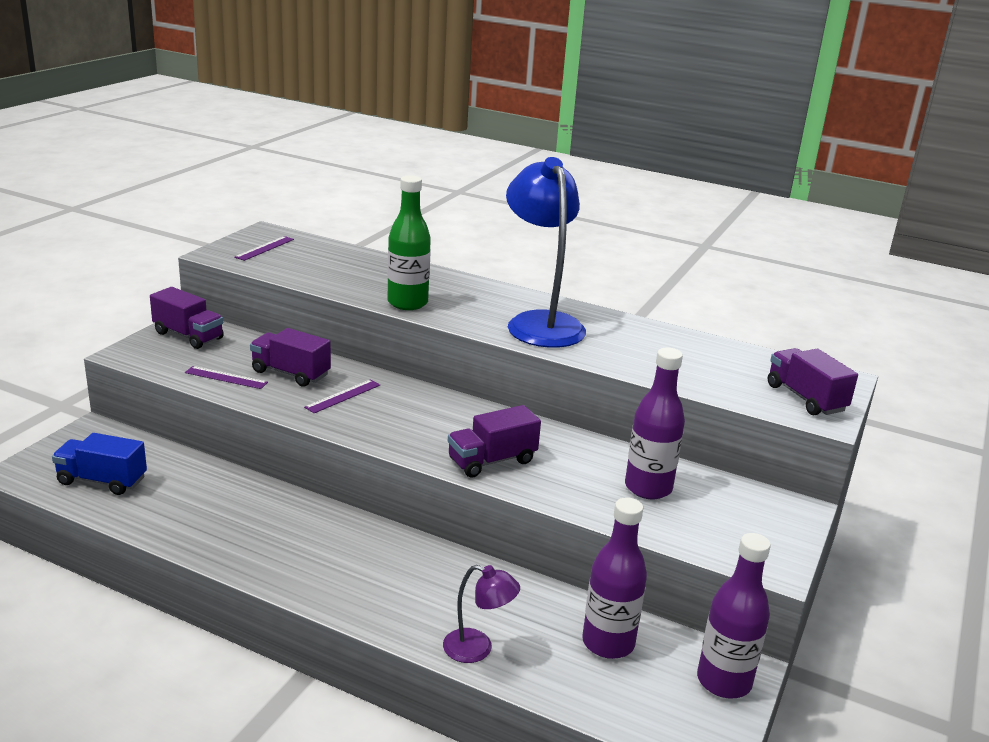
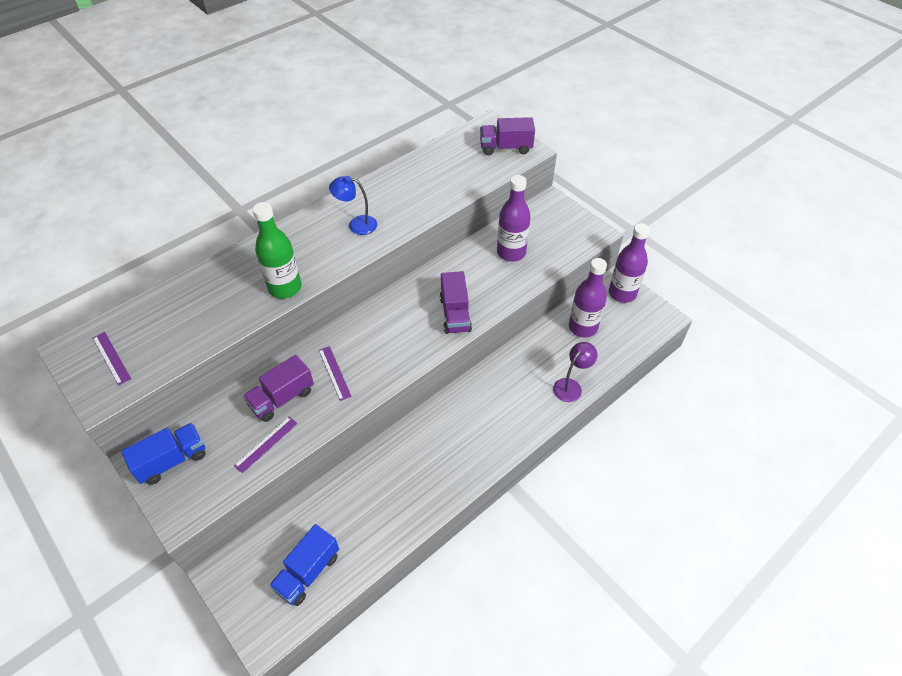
camera: 65 degrees left, 25 degrees up
(188, 336) = (172, 460): purple truck -> blue truck
(540, 323) = (356, 224): blue lamp -> blue lamp, size x0.49

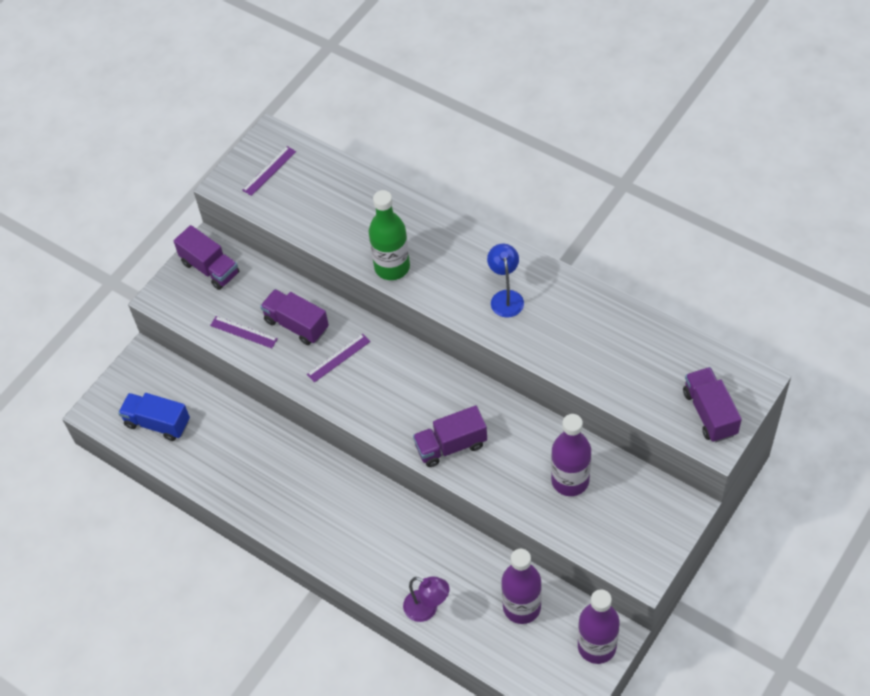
camera: 80 degrees right, 5 degrees up
(172, 460) = (210, 268): blue truck -> purple truck

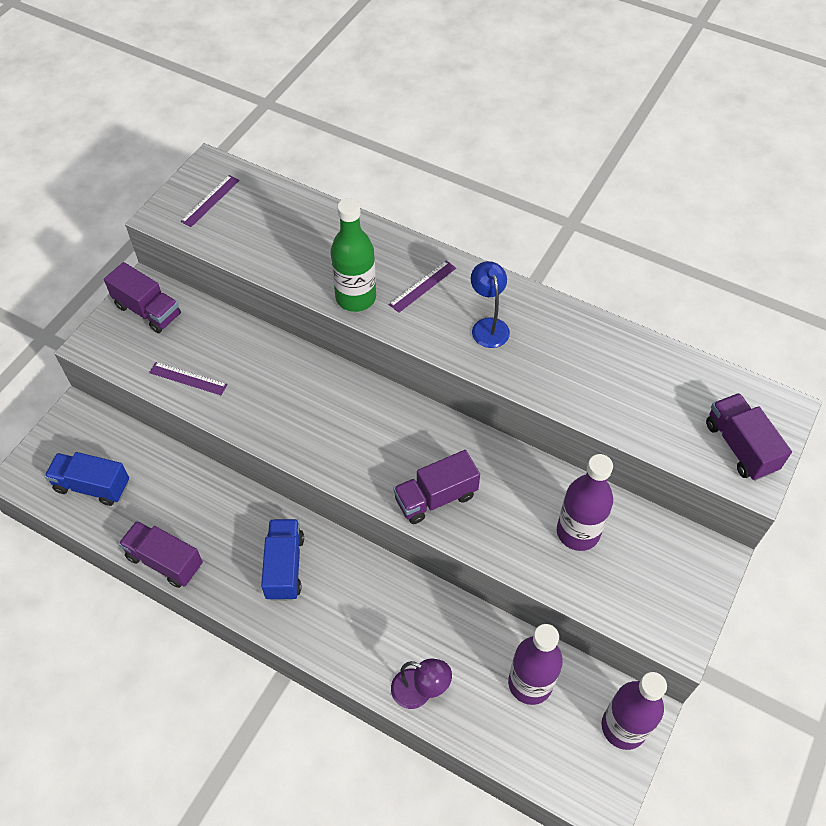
camera: 10 degrees left, 0 degrees up
(296, 325) = (248, 368): purple truck -> purple truck (165, 561)
(320, 500) = (284, 566): none -> blue truck
(338, 358) = (298, 403): purple ruler -> purple ruler (423, 286)

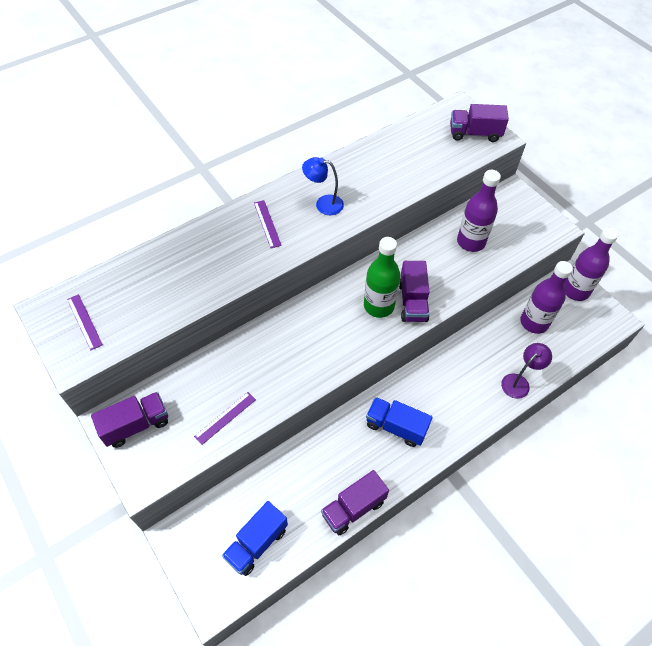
camera: 65 degrees left, 0 degrees up
(355, 298) = (251, 264): green bottle -> green bottle (378, 306)

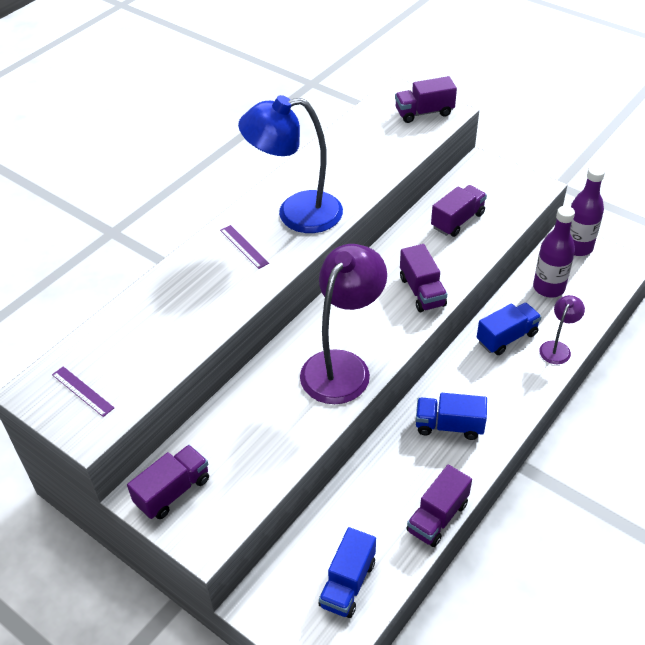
camera: 15 degrees left, 10 degrees down
(225, 418) = (270, 456): purple ruler -> none
(317, 353) = (342, 366): none -> purple lamp
(323, 204) = (296, 213): blue lamp -> blue lamp, size x2.06
(378, 306) = (388, 304): green bottle -> none
(471, 242) = (457, 221): purple bottle -> purple truck
(478, 359) = (507, 337): none -> blue truck

